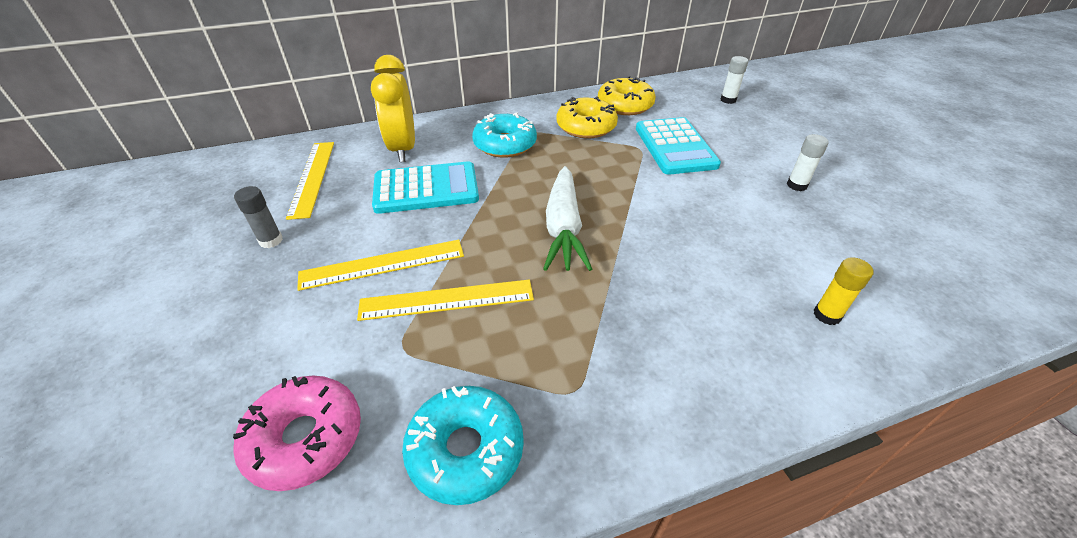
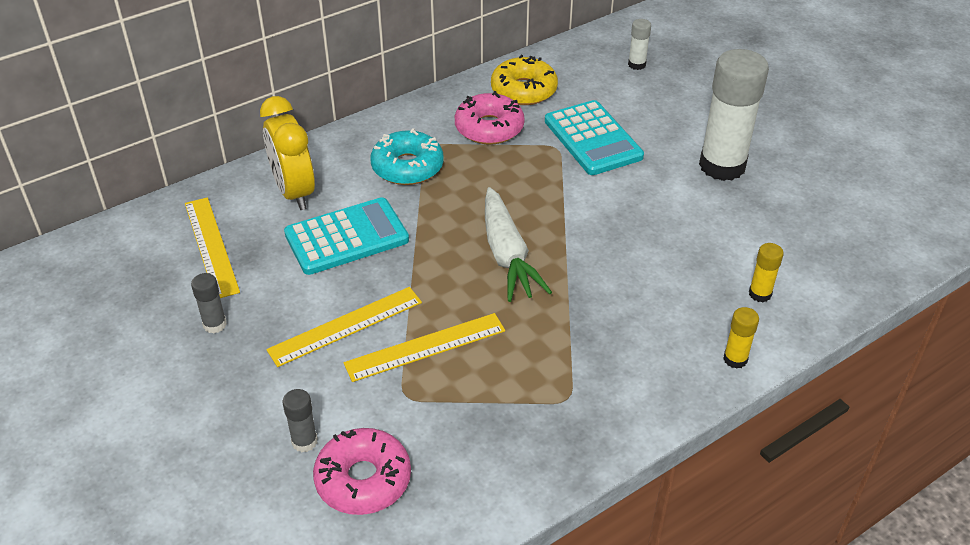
camera: 15 degrees left, 0 degrees up
(273, 375) = (304, 441): none -> grey glue stick
(465, 450) = (497, 458): turquoise donut -> none
(586, 127) = (489, 128): yellow donut -> pink donut
(789, 387) = (735, 359): none -> yellow glue stick
(796, 185) = (722, 166): white glue stick -> white glue stick, size x2.31

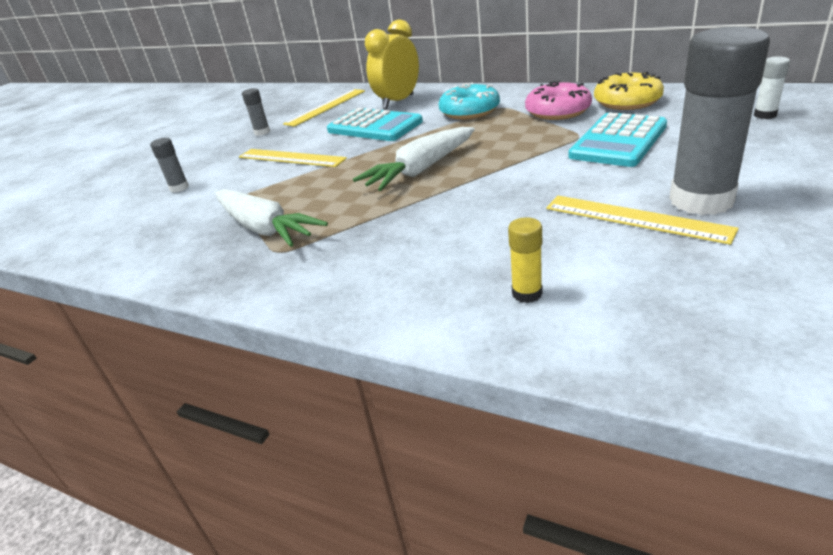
camera: 65 degrees right, 10 degrees down
(363, 479) = (153, 215): pink donut -> none
(425, 347) = (292, 184): yellow ruler -> yellow ruler (635, 218)
(509, 395) = (264, 228): none -> white carrot
(722, 166) = (701, 200): white glue stick -> grey glue stick
(735, 359) = (404, 315): yellow glue stick -> none

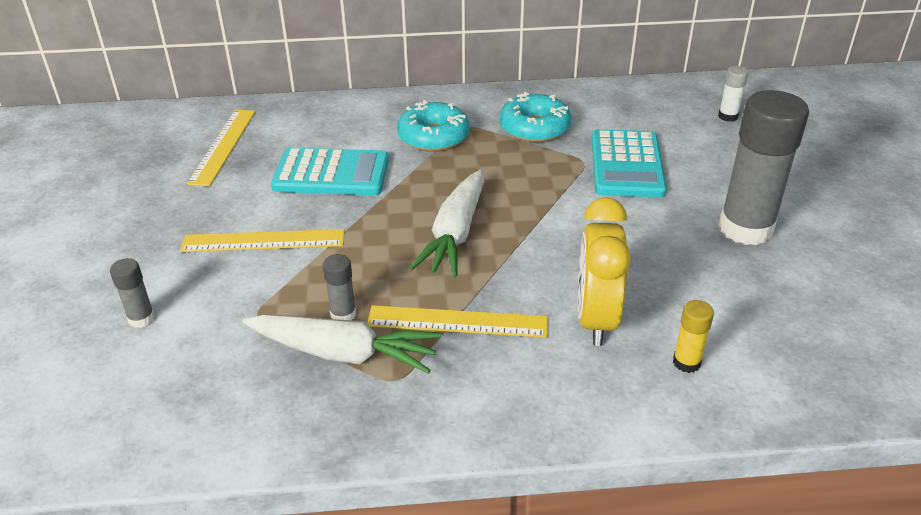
camera: 35 degrees left, 5 degrees up
(262, 132) = (168, 203): grey glue stick -> grey glue stick (343, 314)
(398, 101) = (323, 127): yellow clock -> yellow clock (595, 319)
(558, 111) = (534, 128): pink donut -> turquoise donut
(627, 102) = (594, 107): yellow donut -> none
(635, 218) = (710, 259): yellow ruler -> yellow ruler (457, 321)

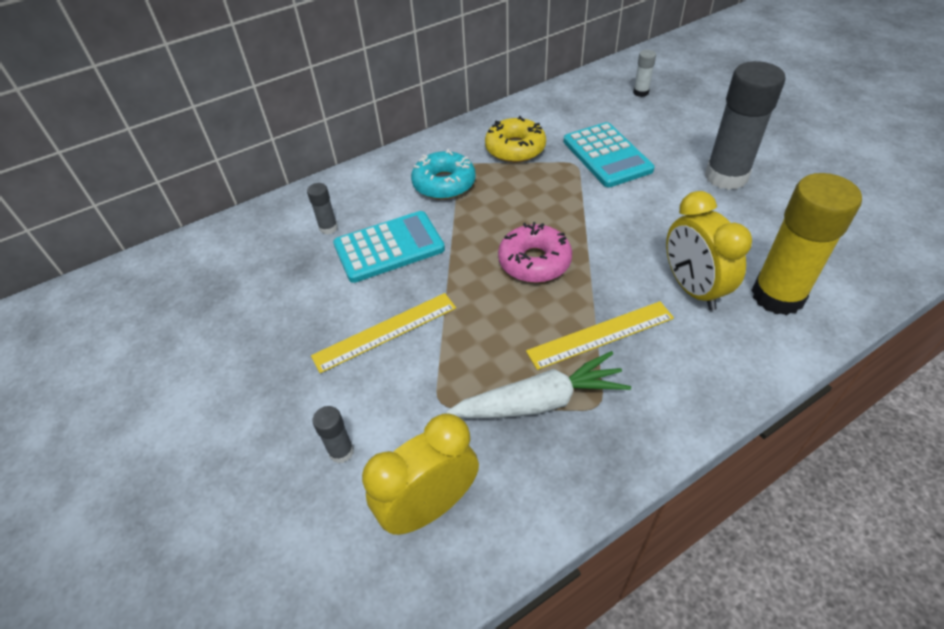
camera: 25 degrees left, 10 degrees up
(170, 392) = (429, 506): none -> yellow clock
(223, 146) = (269, 257): yellow ruler -> none
(343, 314) = (509, 368): grey glue stick -> grey glue stick (328, 228)
(455, 234) = (534, 262): white carrot -> pink donut
(534, 128) = (515, 148): turquoise donut -> yellow donut
(686, 362) = (777, 296): yellow glue stick -> yellow glue stick, size x2.31

